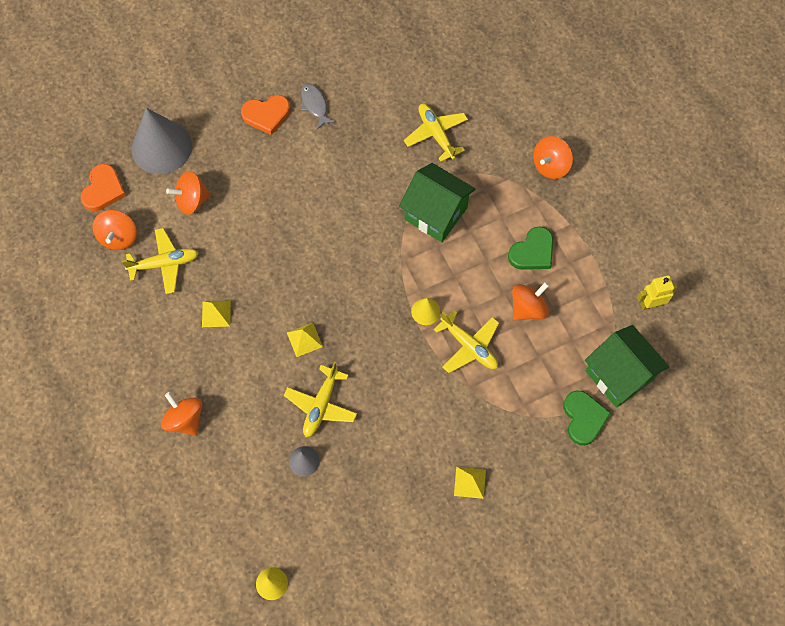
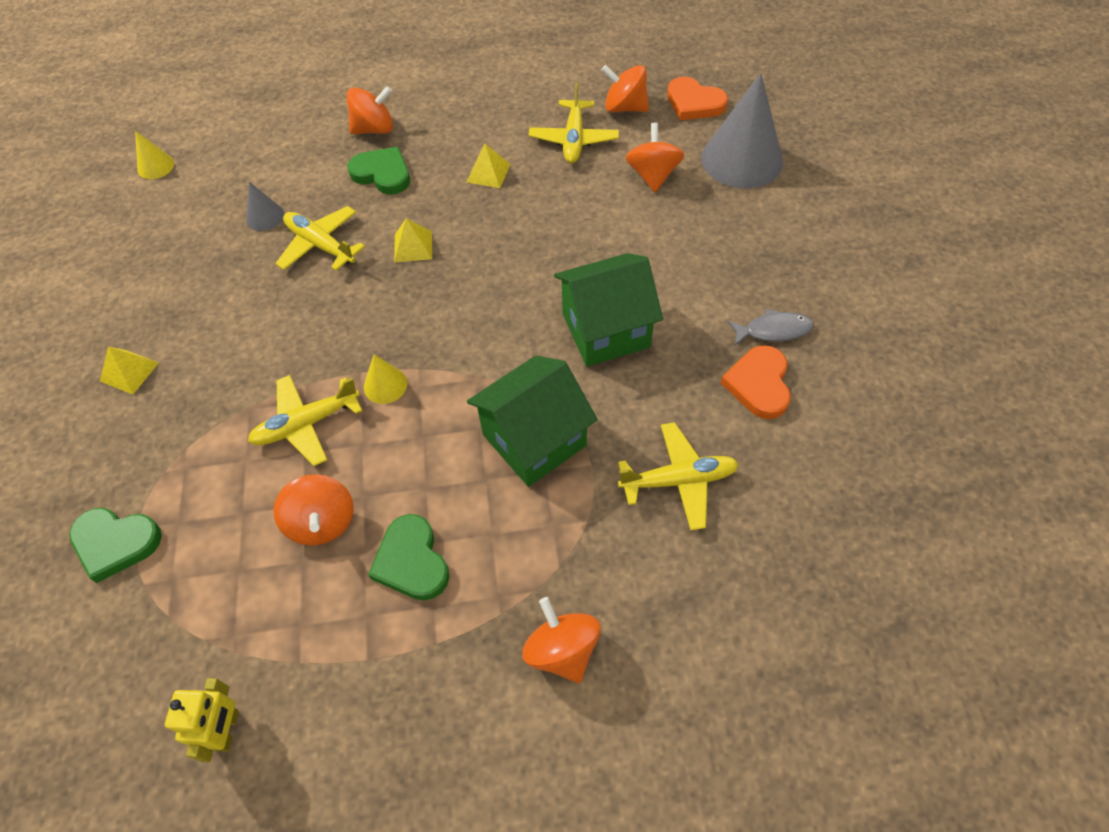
camera: 110 degrees right, 10 degrees down
(235, 391) = (382, 174): none -> green heart
(266, 115) = (768, 271): orange heart -> orange heart (759, 384)
(619, 375) = (144, 623): green house -> green house (606, 330)

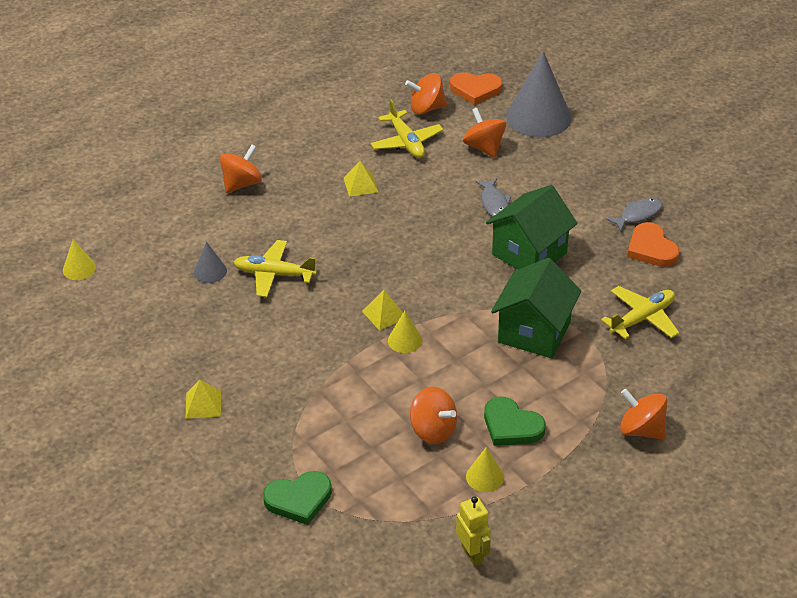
camera: 30 degrees left, 15 degrees down
(306, 424) = (369, 383): yellow plane -> none
(327, 620) = (484, 477): none -> yellow cone
(382, 174) = (278, 212): green heart -> none
(413, 246) = (347, 251): yellow pyramid -> yellow pyramid (384, 314)
(613, 249) = (494, 203): none -> grey fish

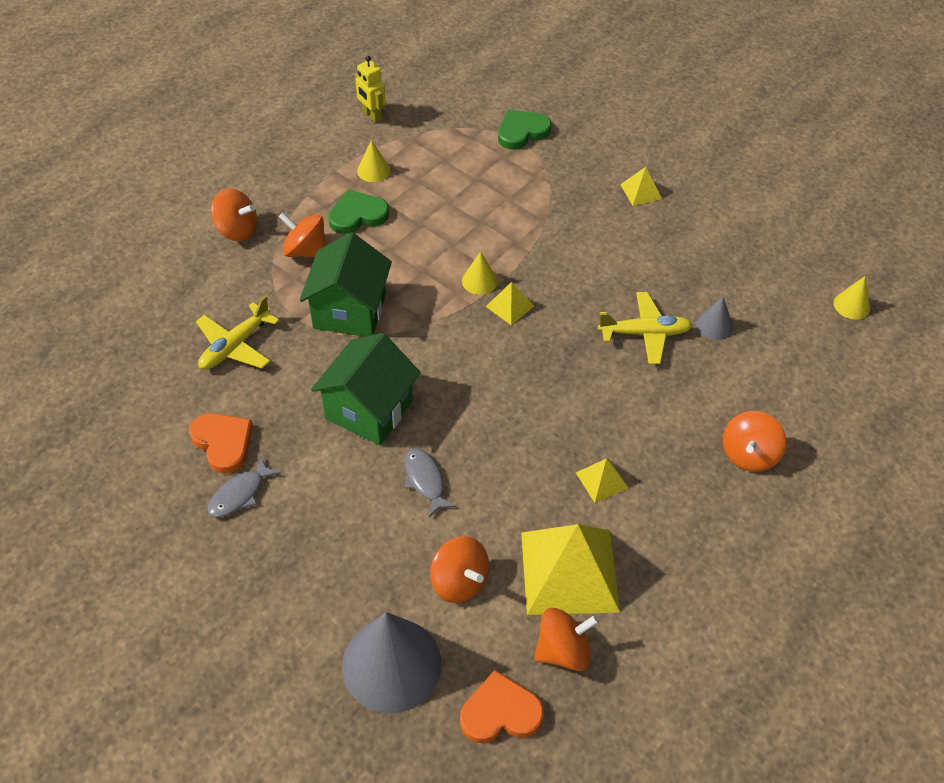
camera: 165 degrees right, 10 degrees up
(406, 142) = (569, 571): yellow plane -> yellow pyramid
(433, 430) = (427, 201): orange spinning top -> orange spinning top (306, 251)
(511, 426) = (357, 215): green heart -> green heart turned 45 degrees counterclockwise

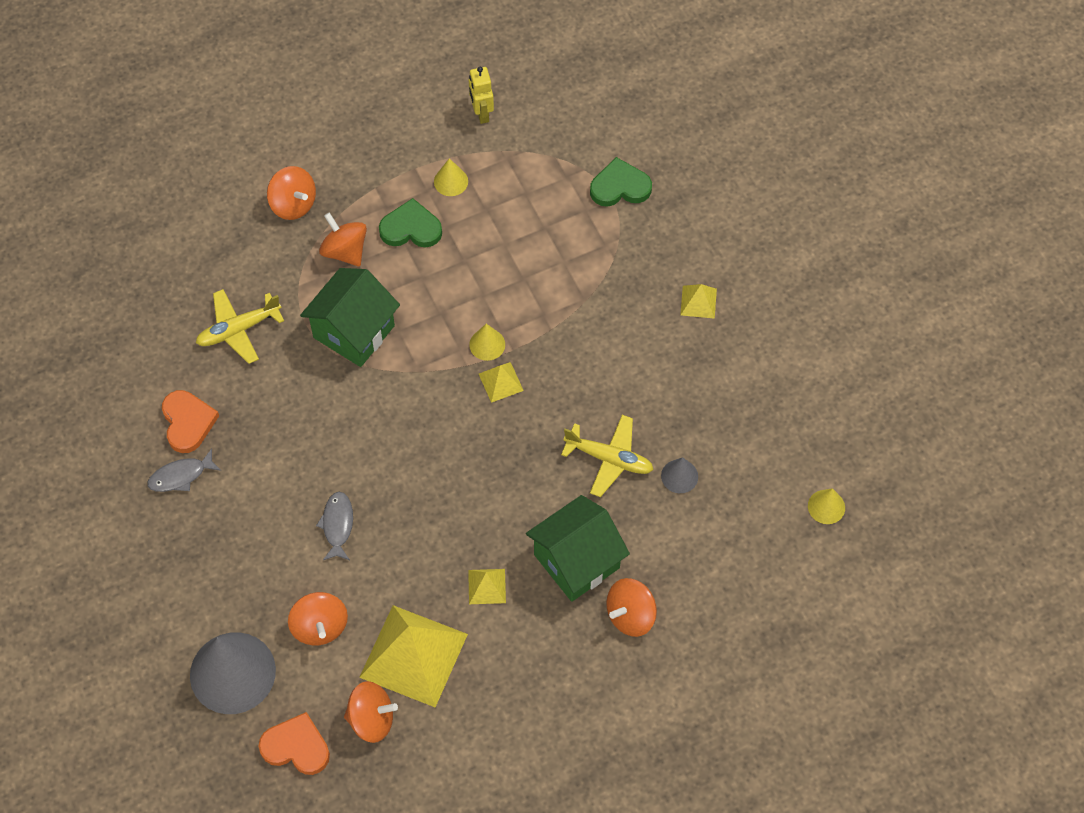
camera: 25 degrees right, 10 degrees up
(369, 410) = (323, 439): green house -> green house (576, 561)

